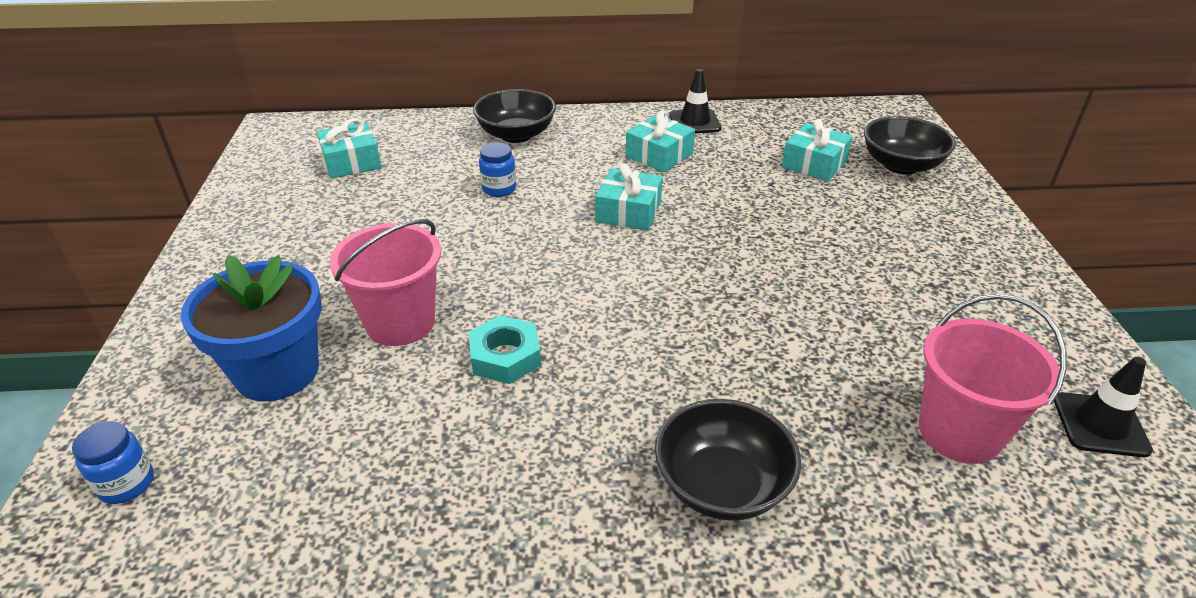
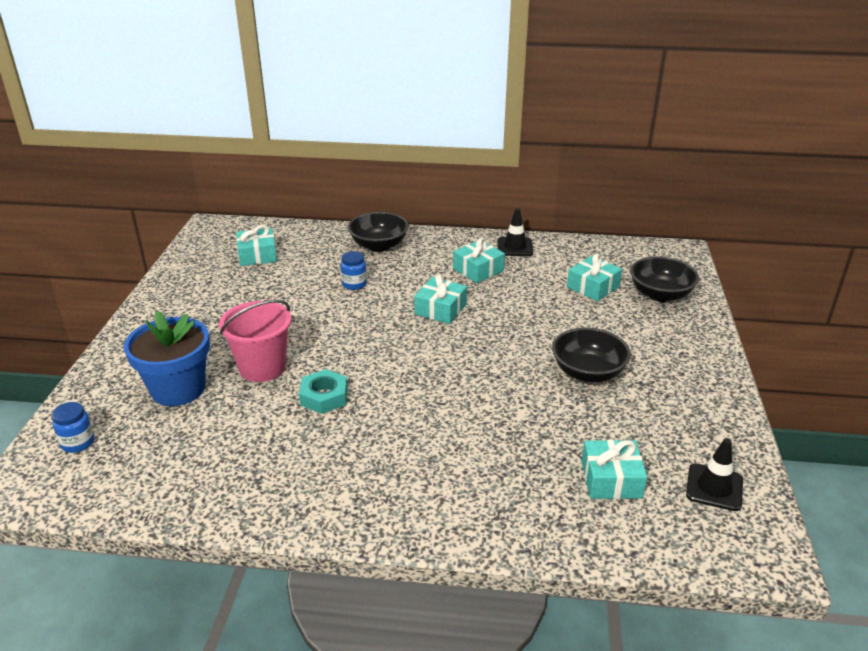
camera: 10 degrees right, 5 degrees down
(722, 485) = (437, 490): black bowl -> black bowl (588, 372)
(959, 432) = (611, 479): pink bucket -> turquoise gift

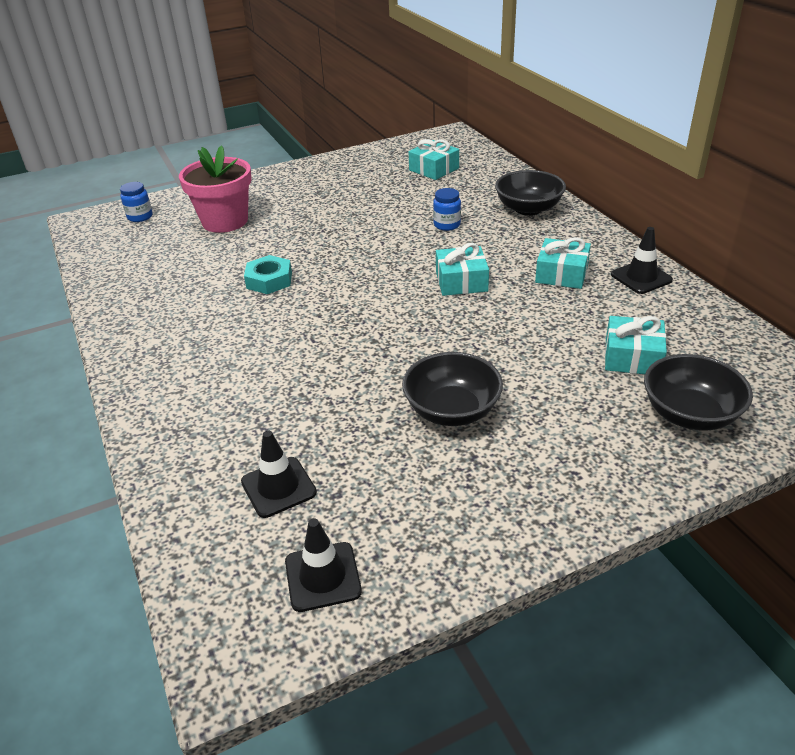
camera: 60 degrees right, 5 degrees up
(178, 389) = (225, 221): blue flower pot -> pink flower pot
(262, 367) = (281, 239): pink bucket -> none
(611, 479) = (278, 487): turquoise gift -> black traffic cone

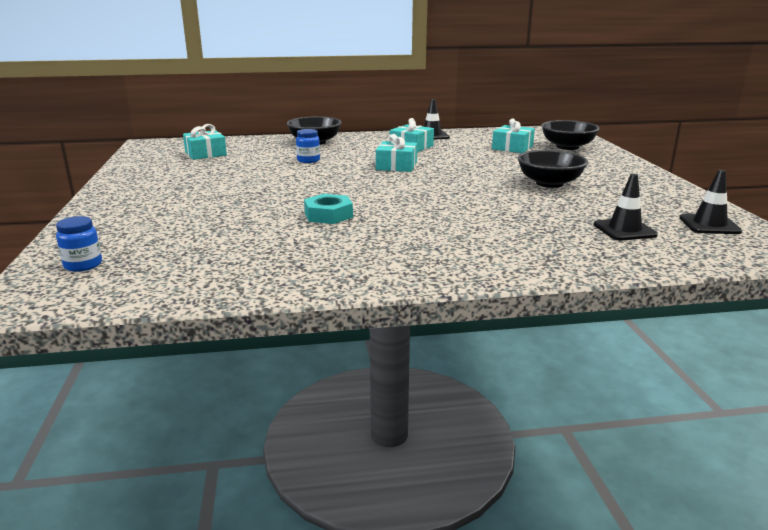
camera: 75 degrees left, 15 degrees down
(225, 221) = (176, 224): pink flower pot -> none

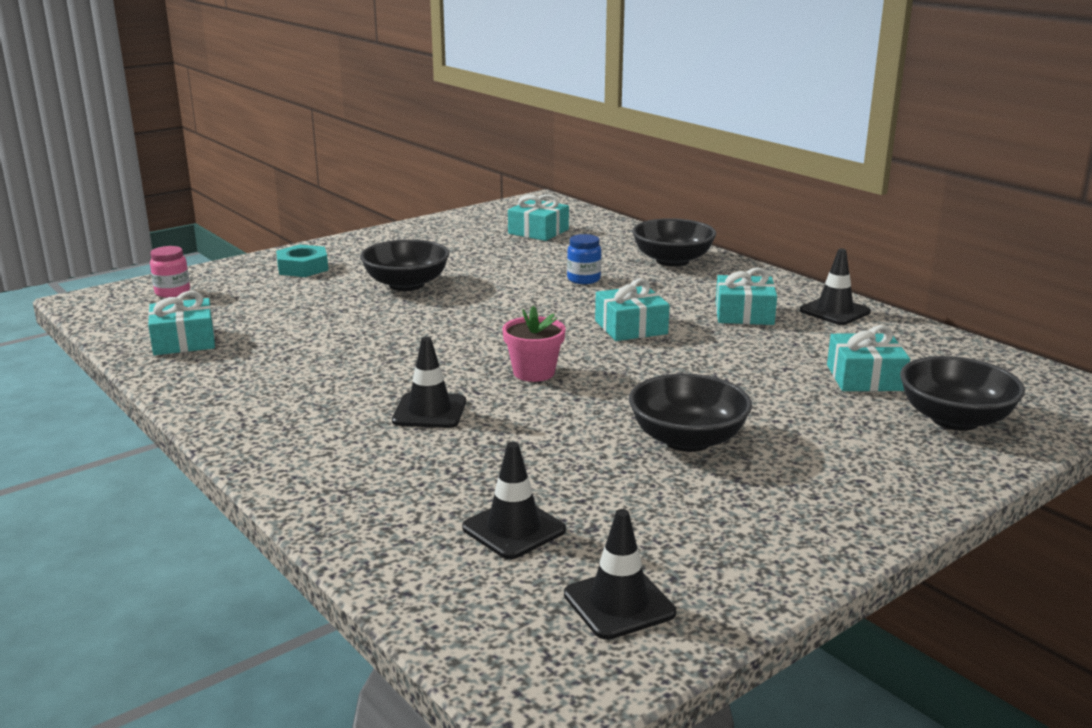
camera: 60 degrees right, 0 degrees up
(83, 265) = (172, 292): blue jar -> pink jar
(215, 274) = (184, 341): none -> turquoise gift
(233, 195) = (406, 285): none -> black bowl
(328, 215) = (387, 341): turquoise nut -> turquoise nut (302, 268)
(431, 193) = (534, 372): none -> pink flower pot
(456, 222) = (429, 411): none -> black traffic cone

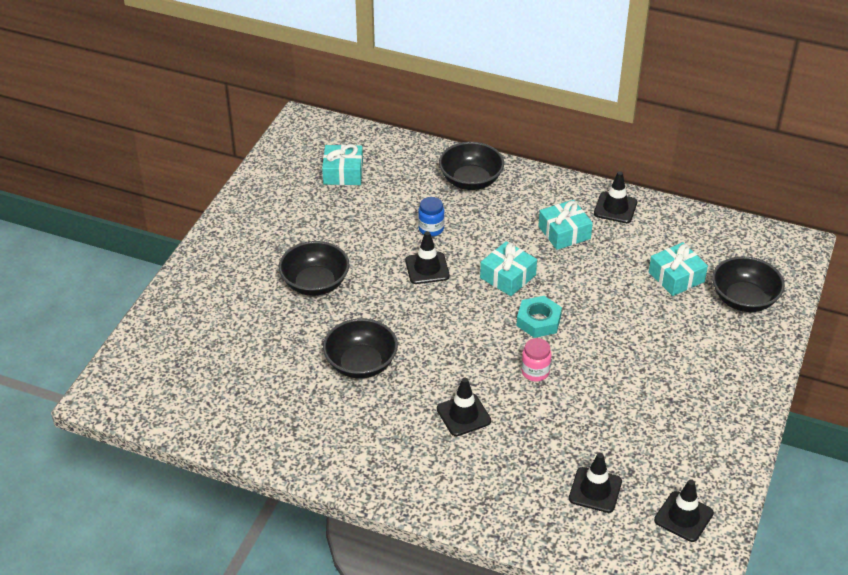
camera: 30 degrees left, 20 degrees up
(172, 292) = (153, 361): pink jar -> pink jar (535, 372)
(184, 341) = (231, 413): turquoise gift -> none
(302, 268) = (215, 291): turquoise nut -> turquoise nut (538, 321)
(534, 372) = (490, 351): pink flower pot -> none
(542, 302) = (427, 268): none -> black traffic cone
(687, 440) = (624, 378): black bowl -> black bowl (361, 364)

